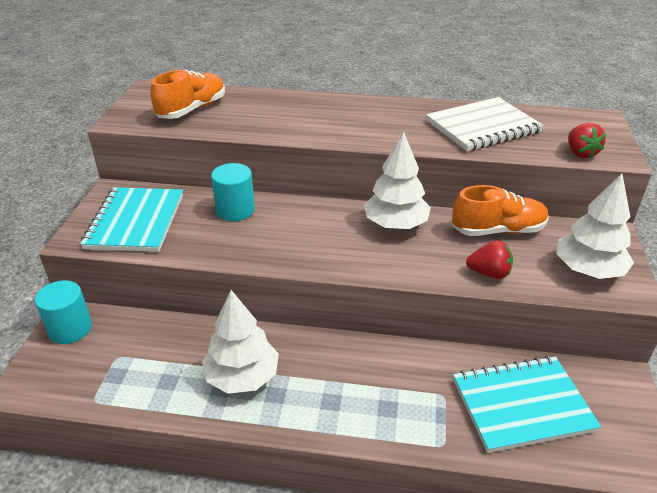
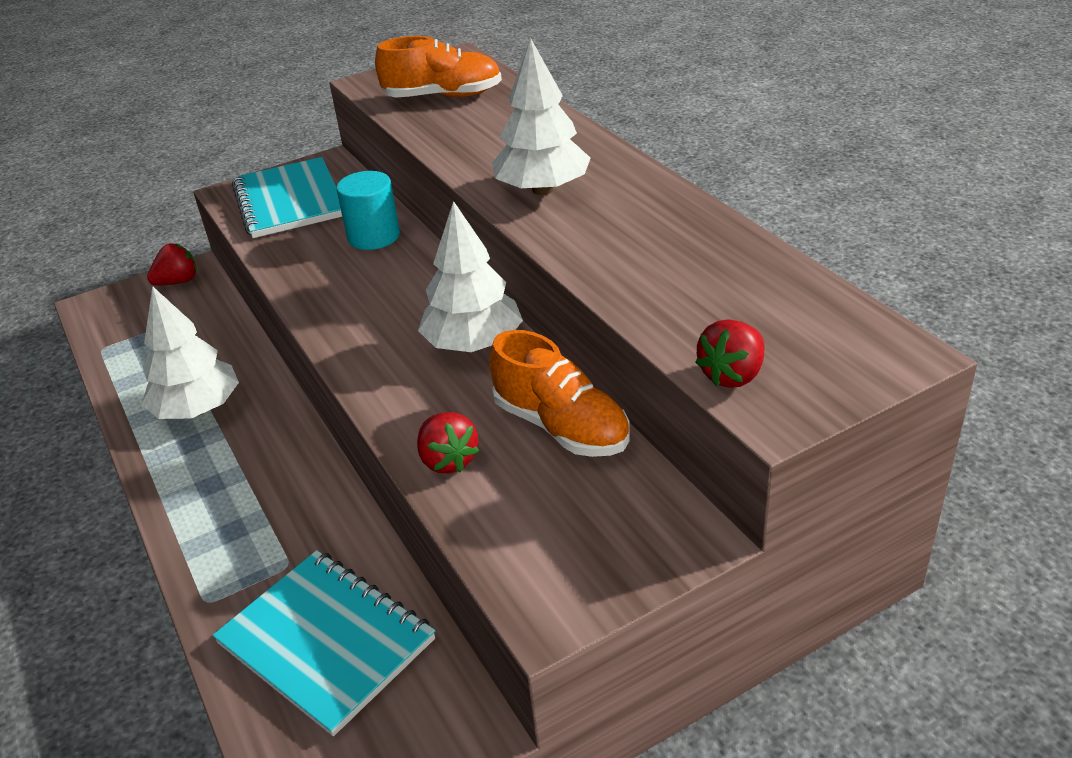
camera: 55 degrees right, 0 degrees up
(70, 329) = (178, 282): turquoise cylinder -> red strawberry
(136, 221) = (289, 201): turquoise notebook -> turquoise notebook turned 75 degrees counterclockwise
(482, 127) = (689, 268): white notebook -> none
(588, 270) = (558, 547): white tree -> white tree (542, 190)

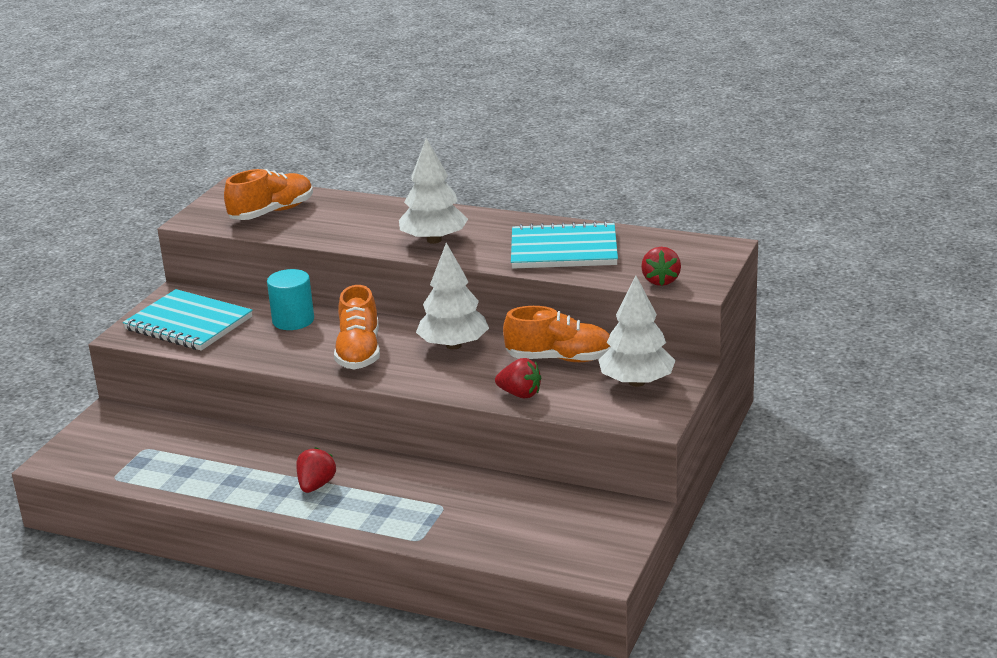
camera: 40 degrees left, 10 degrees down
(178, 282) = (107, 423): red strawberry -> red strawberry (316, 485)
(198, 409) = (256, 474): white tree -> white tree (637, 382)
(326, 642) = (515, 520): turquoise notebook -> turquoise notebook (564, 250)
(374, 307) = (359, 352): none -> orange shoe

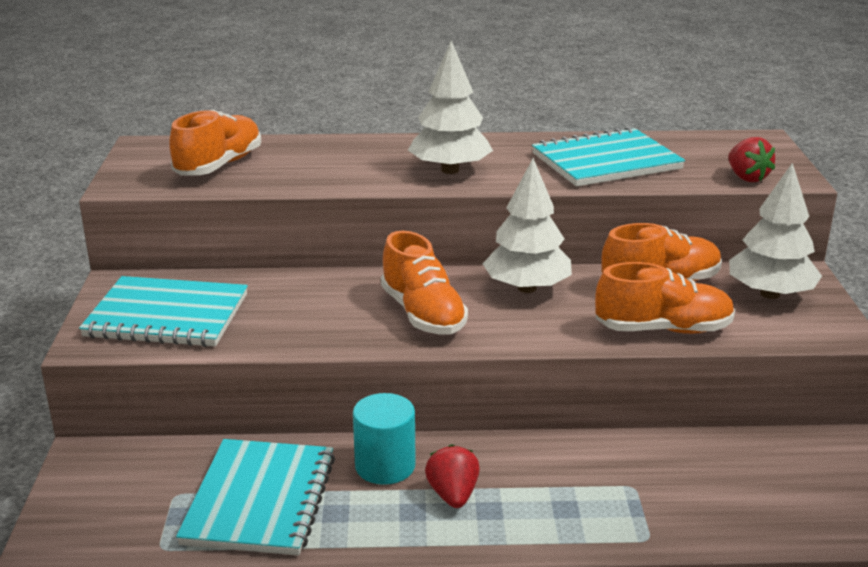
camera: 25 degrees left, 0 degrees up
(192, 462) = (260, 500): none -> turquoise notebook
(293, 320) = (303, 291): turquoise cylinder -> turquoise cylinder (385, 466)
(520, 394) = (663, 329): red strawberry -> orange shoe

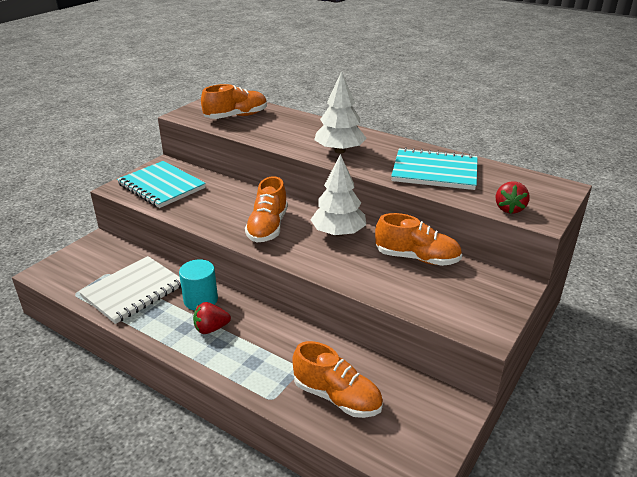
camera: 35 degrees right, 5 degrees up
(260, 500) = (133, 291): turquoise notebook -> white notebook
(453, 495) = (211, 329): red strawberry -> red strawberry turned 135 degrees counterclockwise
(663, 329) = (379, 285): orange shoe -> orange shoe (337, 397)
(770, 294) = (476, 291): white tree -> none

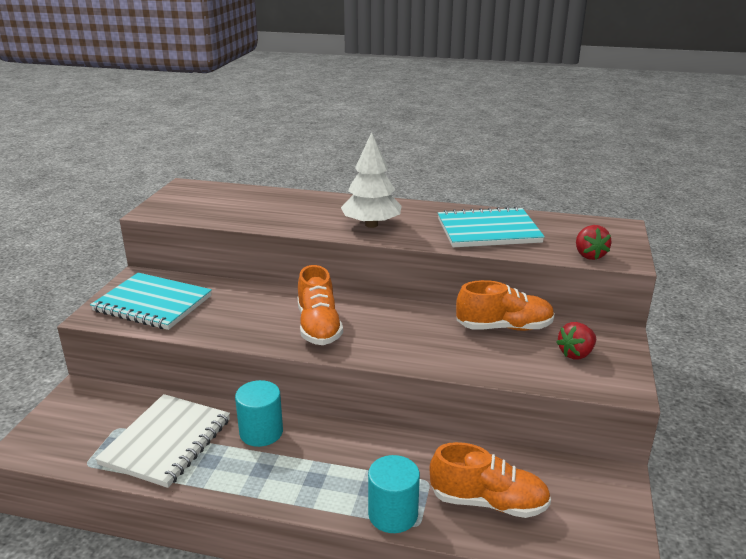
camera: 20 degrees left, 5 degrees down
(211, 329) = (295, 463): red strawberry -> red strawberry (576, 354)
(236, 116) = (221, 205): orange shoe -> none
(258, 386) = (393, 514): none -> turquoise cylinder
(338, 233) = (403, 317): white tree -> none

